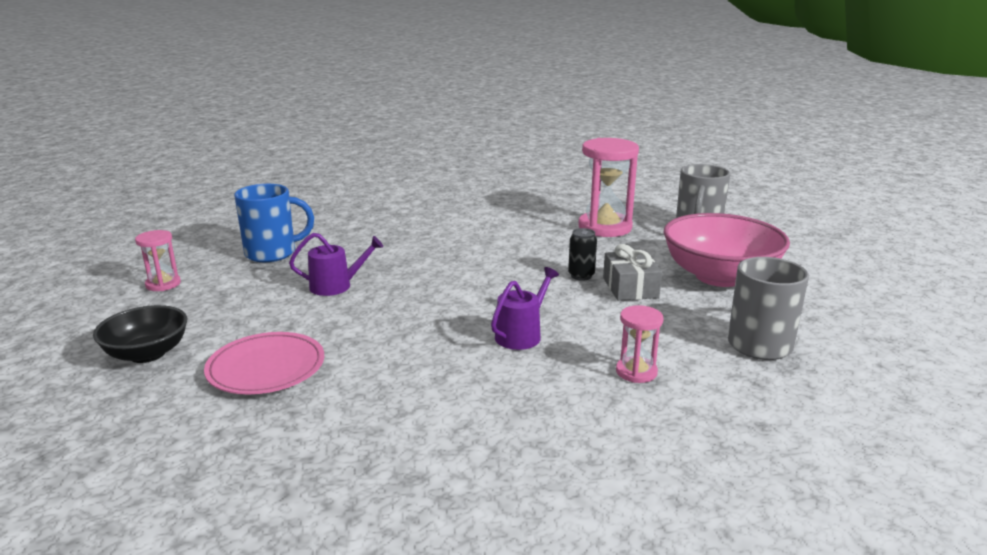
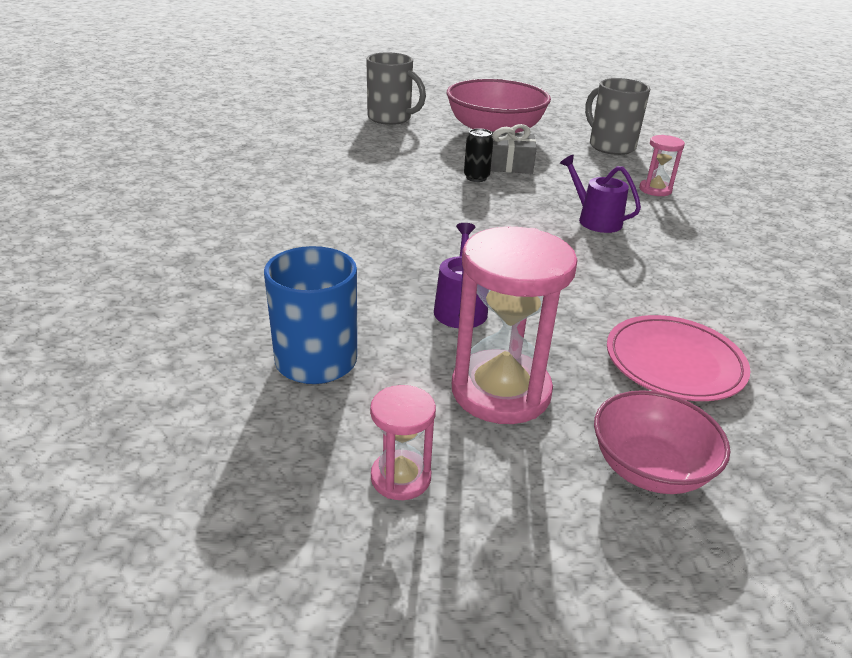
camera: 80 degrees left, 10 degrees up
(147, 354) = (649, 468): black bowl -> pink bowl
(605, 227) = (361, 148): pink hourglass -> pink hourglass (501, 391)

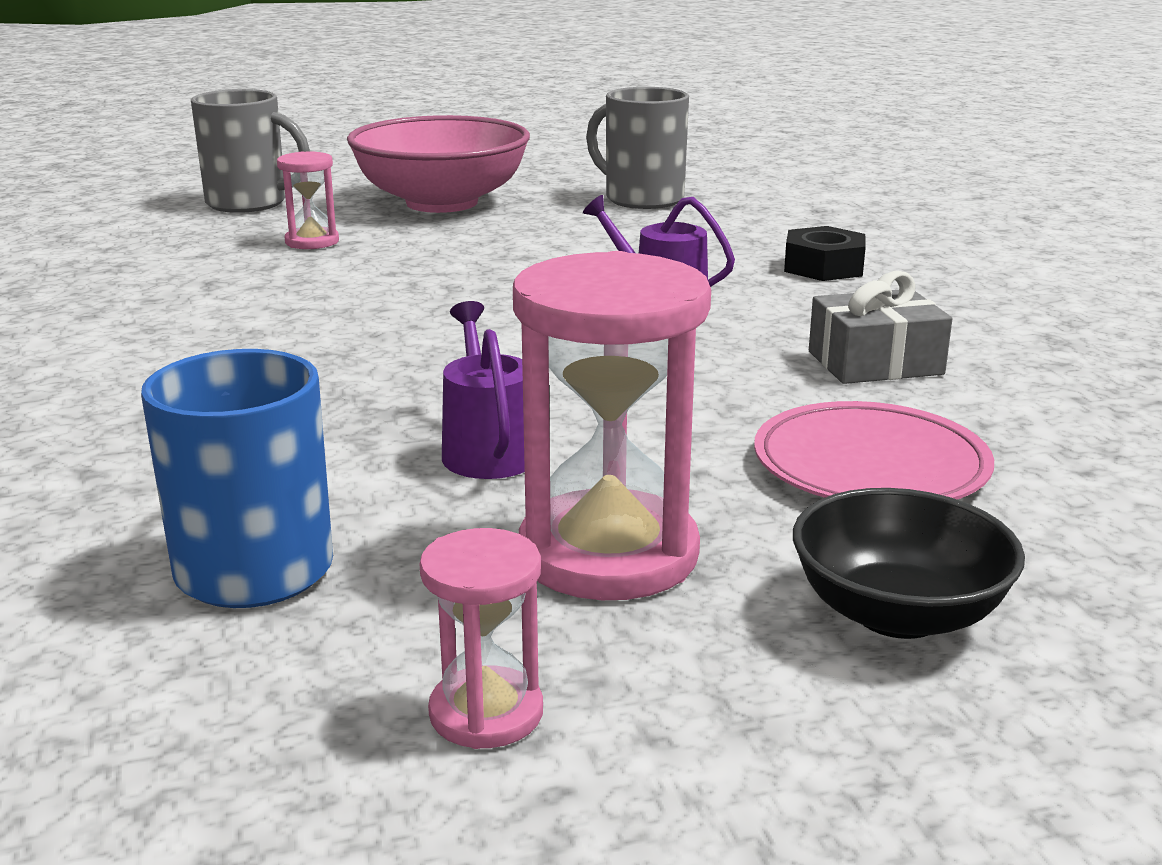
camera: 15 degrees left, 10 degrees down
(476, 178) = (437, 266): black can -> none
(508, 164) = (483, 242): grey gift -> grey gift (875, 363)
(649, 468) = (897, 613): pink bowl -> black bowl
(655, 190) = (737, 246): pink hourglass -> pink hourglass (312, 242)
(702, 213) = (823, 267): none -> black nut

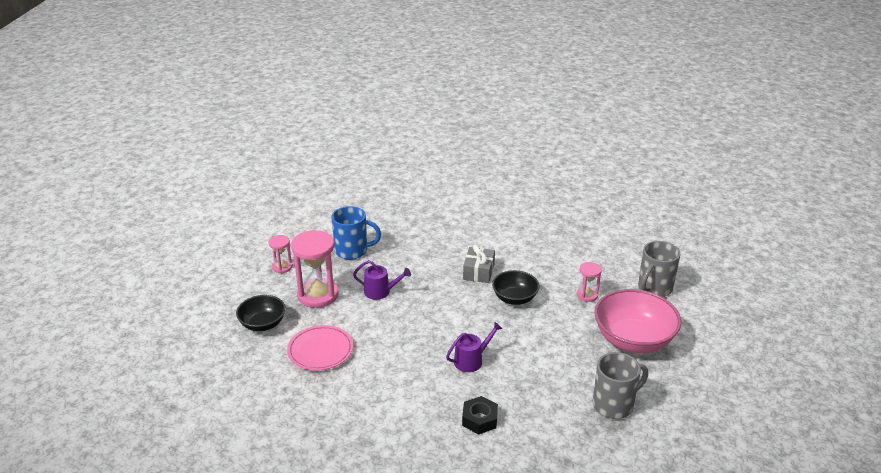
camera: 115 degrees right, 10 degrees up
(378, 294) = (514, 298): none -> black bowl
(875, 363) = (379, 384): grey gift -> grey gift (478, 272)

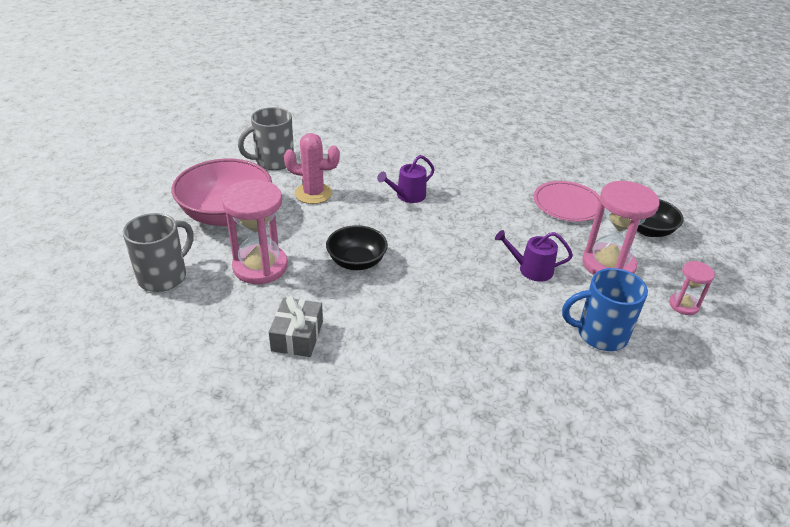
camera: 175 degrees right, 5 degrees up
(478, 272) = (405, 300): grey gift -> grey gift (297, 336)
(479, 419) = (397, 153): black nut -> none
(562, 363) = (313, 193): none -> pink cactus
(587, 295) = (260, 266): pink hourglass -> pink hourglass, size x1.93

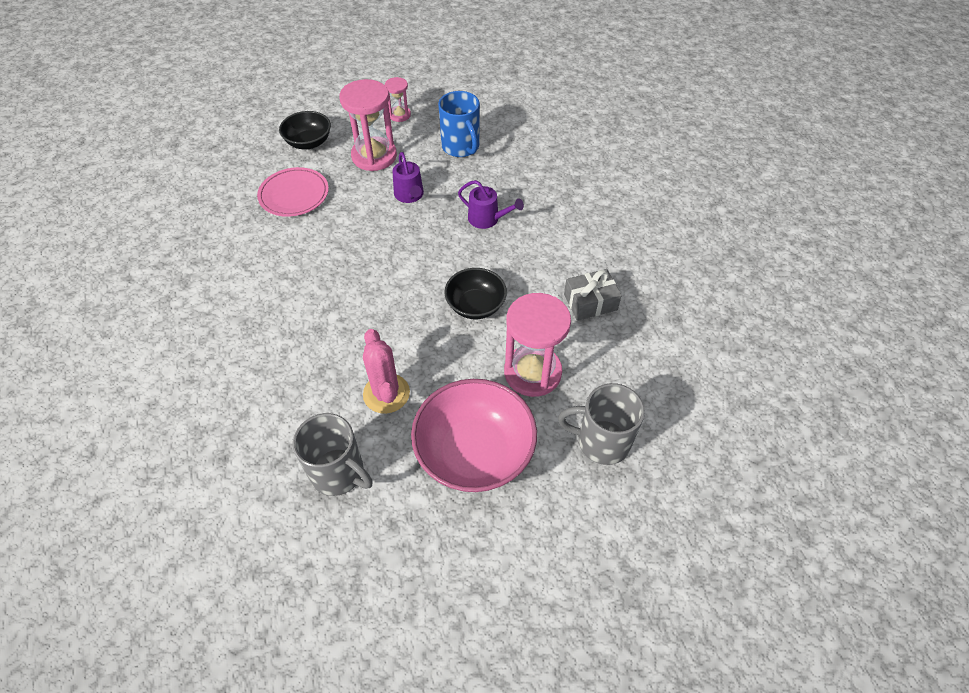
camera: 115 degrees left, 15 degrees up
(407, 195) = (343, 311): purple watering can -> purple watering can (487, 219)

